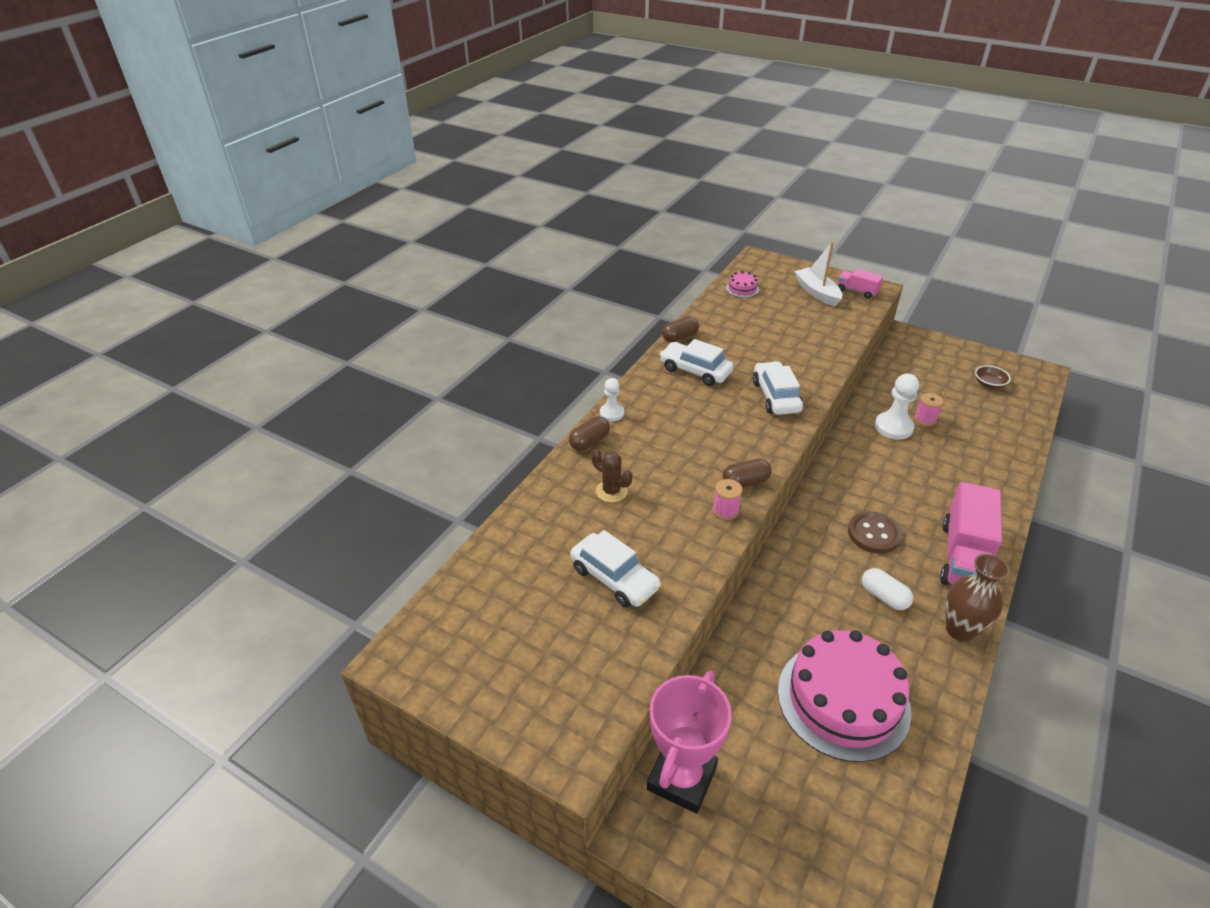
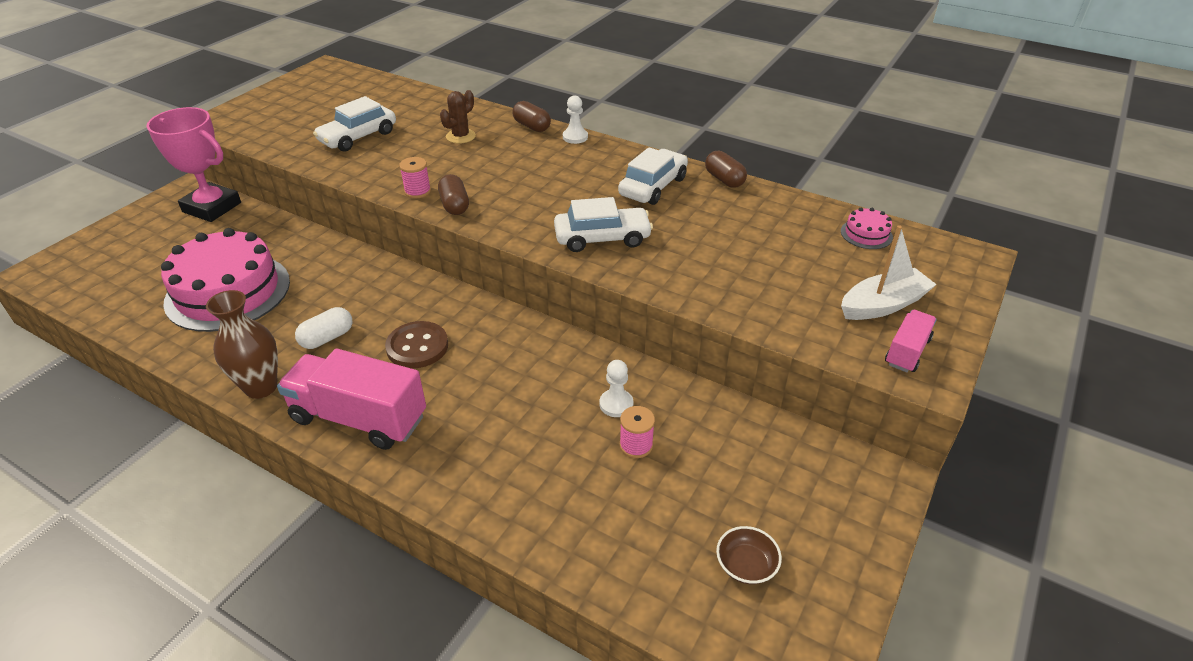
camera: 90 degrees right, 0 degrees up
(893, 427) = (616, 404): white pawn -> white pawn, size x0.61

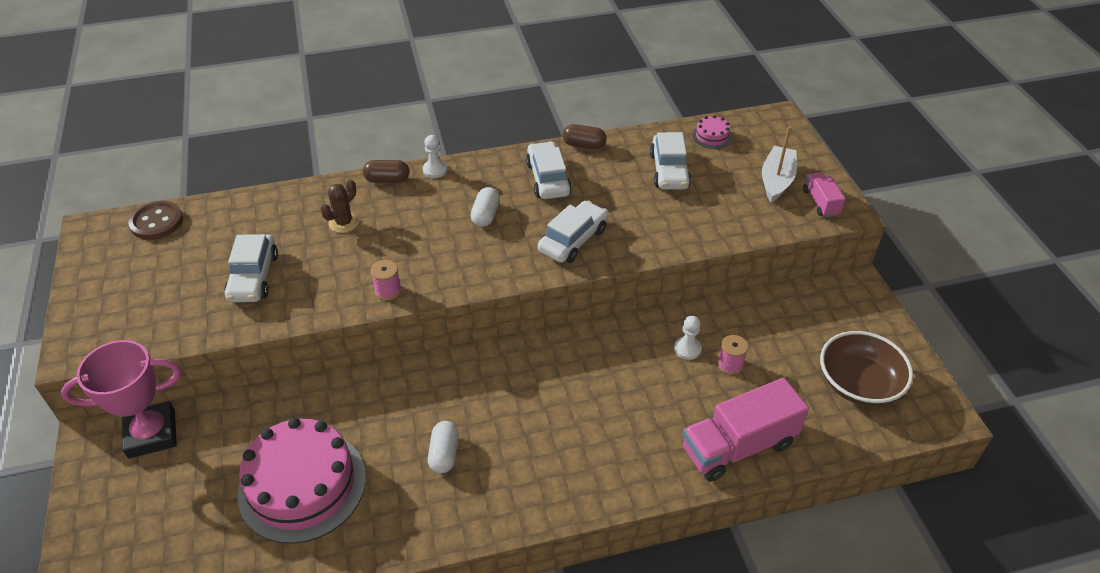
camera: 45 degrees left, 5 degrees up
(261, 387) = (455, 524): brown vase -> none
(359, 418) = (555, 484): pink truck -> pink truck (738, 446)
(417, 347) = (517, 409): brown button -> brown button (156, 222)
(454, 205) = (435, 283): brown capsule -> none
(460, 136) = (344, 222): brown cactus -> brown cactus turned 45 degrees clockwise
(563, 184) = (485, 215): none -> white capsule
(746, 565) = (858, 383): brown bowl -> brown bowl, size x2.03
(775, 237) = (669, 171): none -> white car

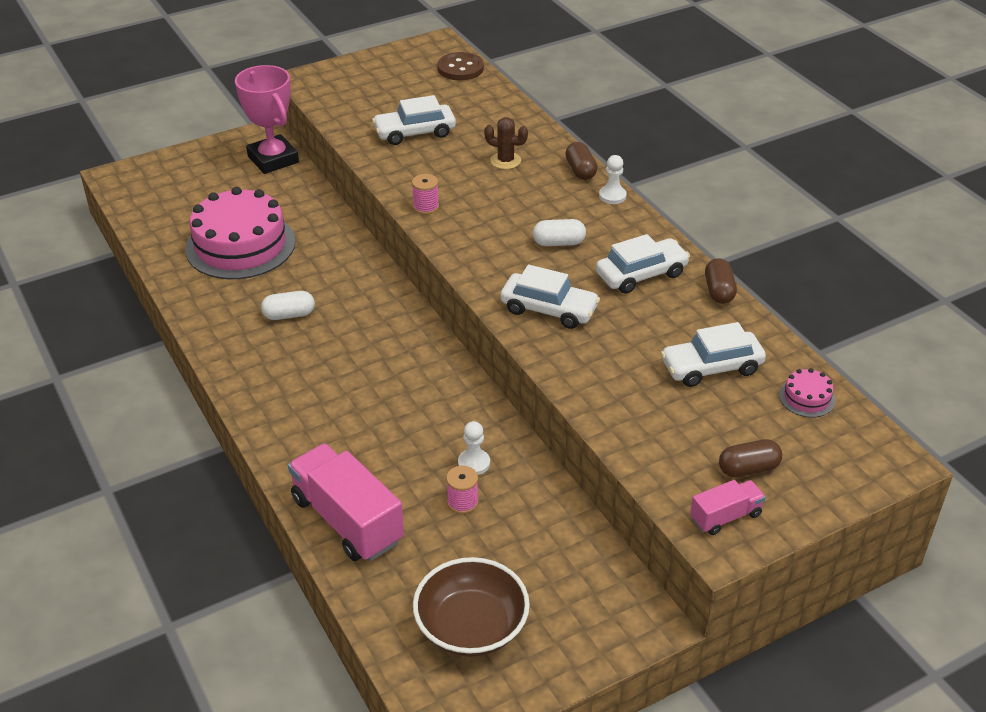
camera: 75 degrees right, 5 degrees down
(776, 180) = (748, 469): white boat -> brown capsule

